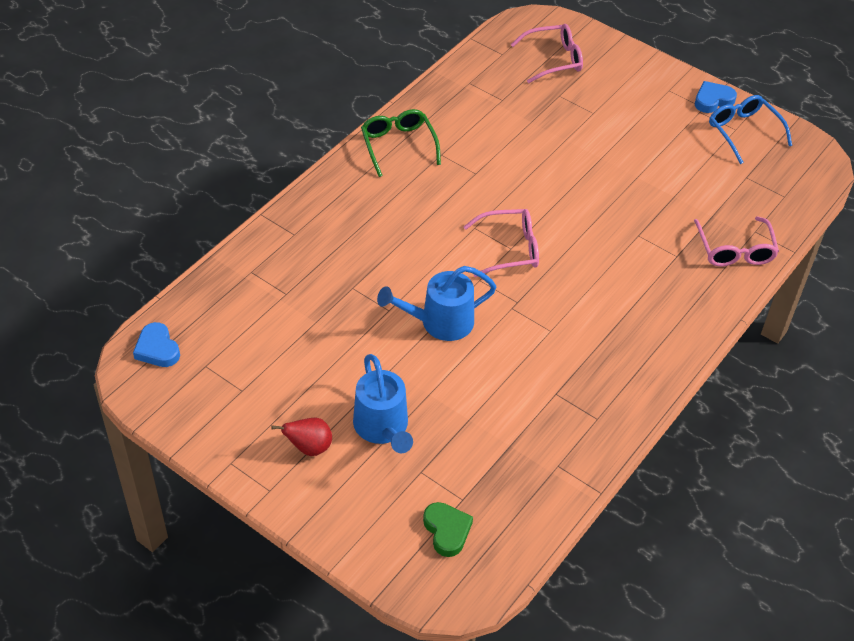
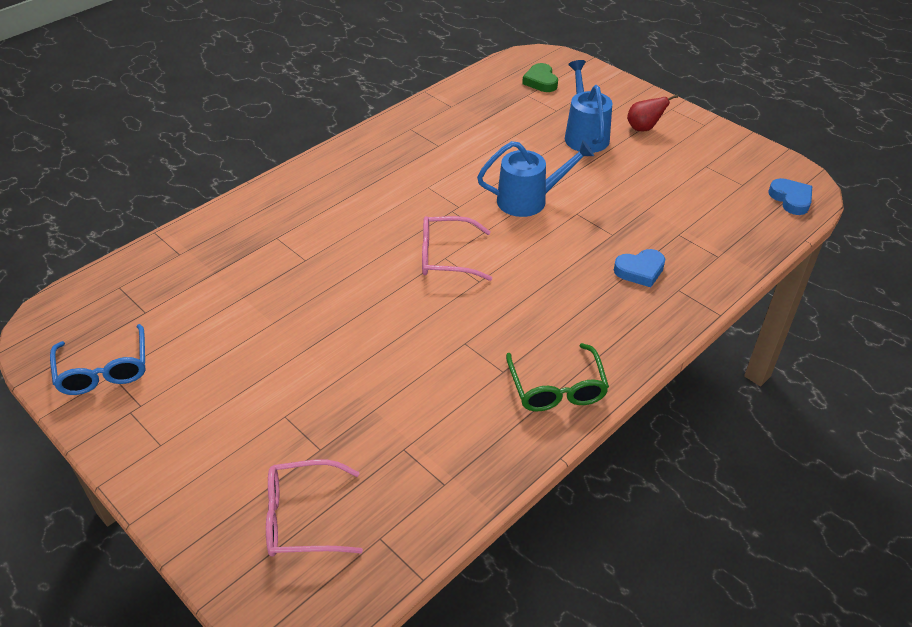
camera: 170 degrees left, 5 degrees down
(713, 100) = (110, 422): blue heart -> blue heart (640, 271)
(735, 250) = (213, 238): pink glasses -> none

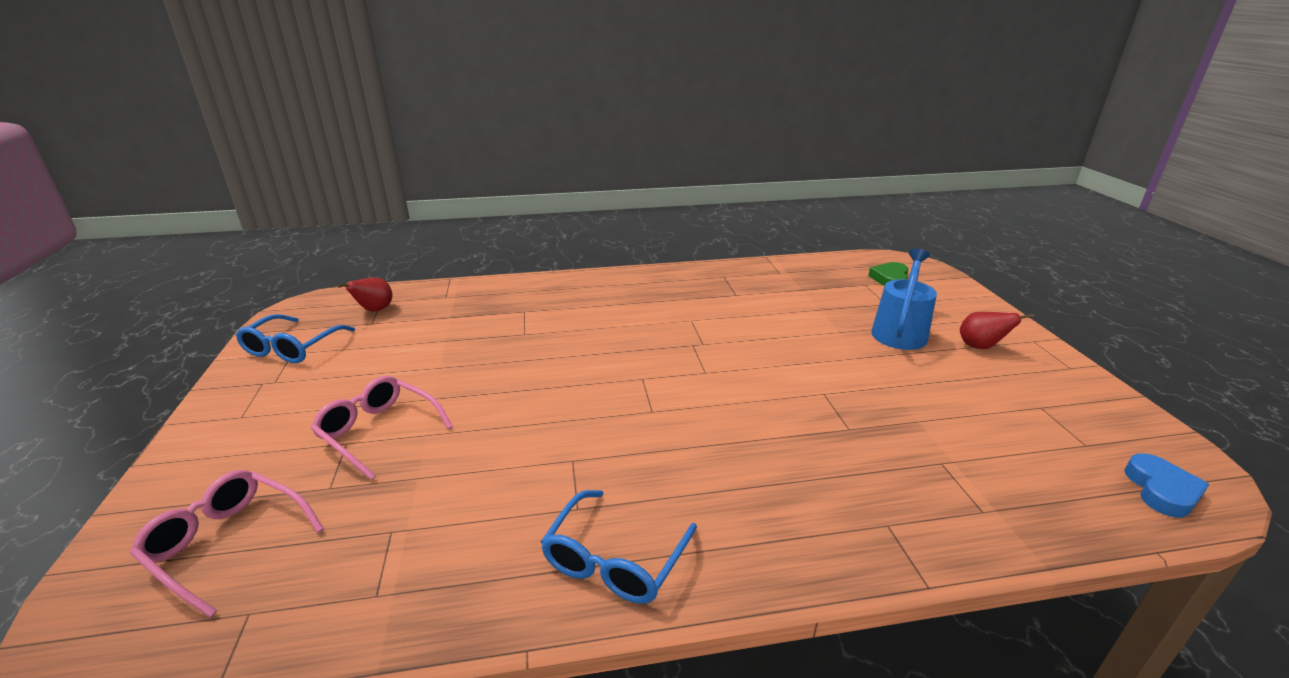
camera: 35 degrees right, 15 degrees down
(127, 298) = (375, 310): none -> red pear
(446, 256) = (644, 378): pink glasses -> pink glasses (378, 431)
(529, 200) = (781, 363): blue watering can -> none
(557, 388) = (615, 560): green glasses -> blue glasses
(640, 271) = (851, 480): blue heart -> none

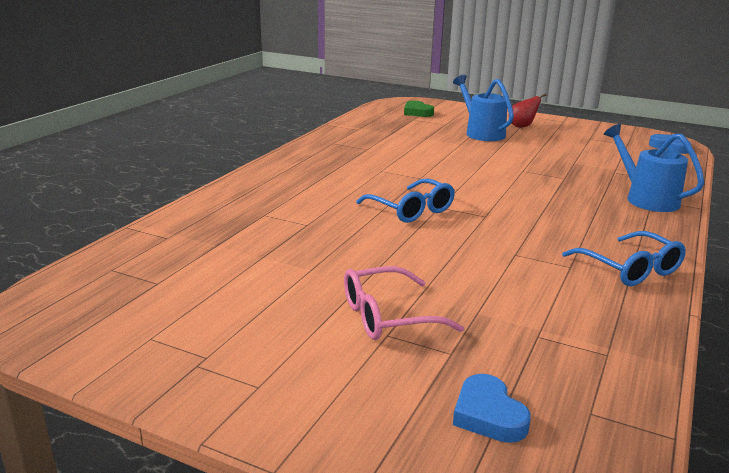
camera: 55 degrees left, 5 degrees down
(227, 543) = (488, 415): pink glasses -> blue heart
(292, 348) = (138, 336): blue glasses -> blue glasses (411, 210)
(375, 310) = (128, 276): red pear -> none
(880, 518) = (646, 199): none -> blue watering can

